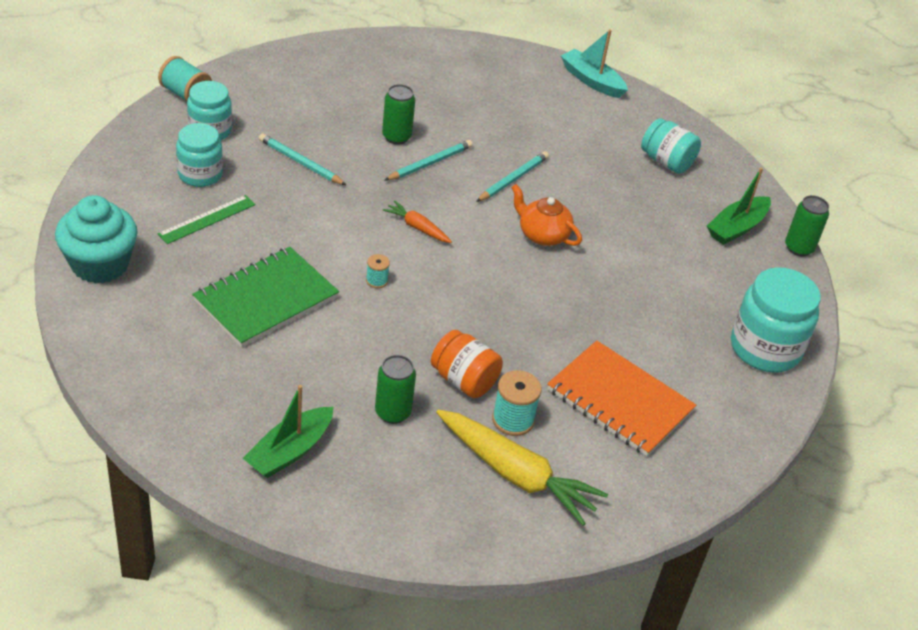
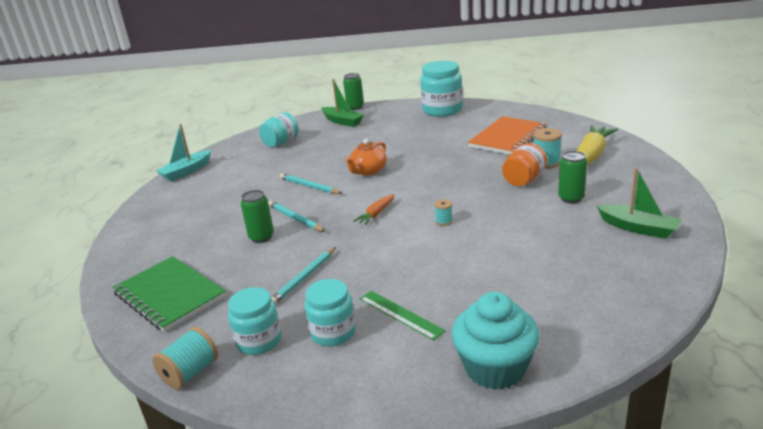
camera: 85 degrees left, 15 degrees down
(266, 299) = (491, 264): green notebook -> green notebook (169, 295)

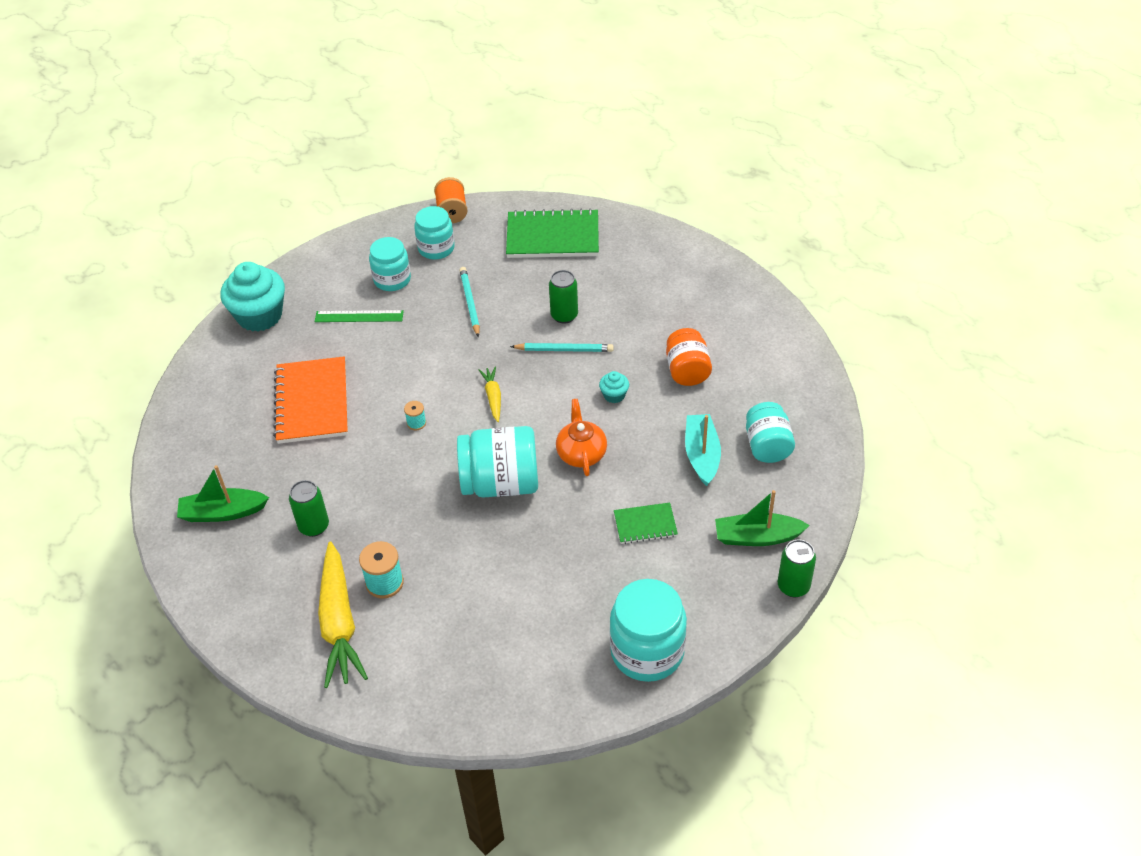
camera: 135 degrees right, 20 degrees up
(186, 171) = (790, 341): turquoise boat -> turquoise boat (702, 455)
(190, 372) = (452, 211): turquoise spool -> orange spool
(309, 186) = (614, 395): turquoise pencil -> turquoise cupcake
(376, 214) = (493, 397): orange carrot -> yellow carrot
(382, 139) = (645, 524): none -> green notebook
(430, 176) = (501, 483): none -> turquoise jar
(508, 138) = (477, 618): orange notebook -> orange notebook (312, 402)
(524, 180) = (387, 532): orange jar -> orange jar (687, 371)

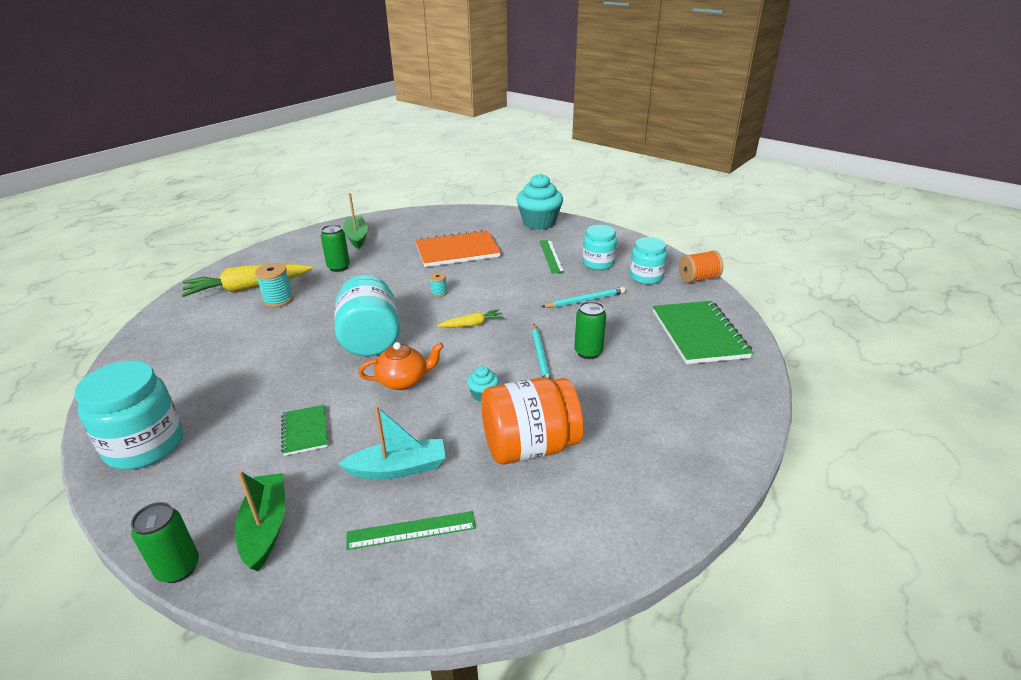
camera: 80 degrees right, 15 degrees down
(687, 371) = (529, 446): orange jar -> orange jar, size x1.54
(767, 446) = (411, 530): turquoise jar -> green ruler

